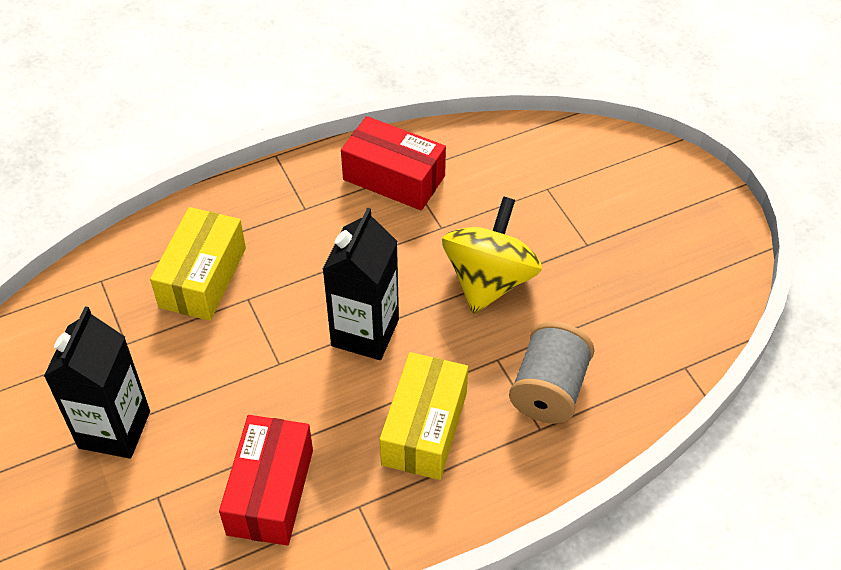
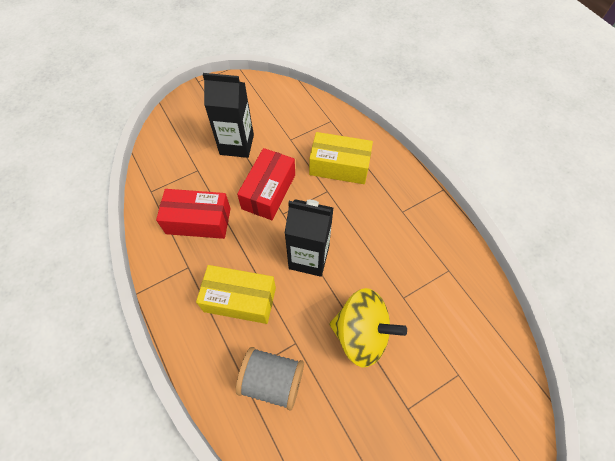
camera: 85 degrees right, 10 degrees up
(394, 178) = (441, 262): red box -> red box (268, 191)

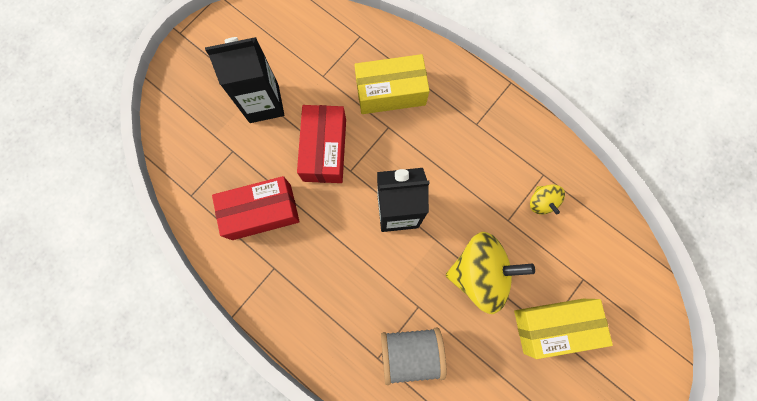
camera: 20 degrees left, 15 degrees up
(240, 299) = (344, 283): yellow box -> yellow box (553, 325)
(439, 292) = (541, 202): none -> yellow spinning top

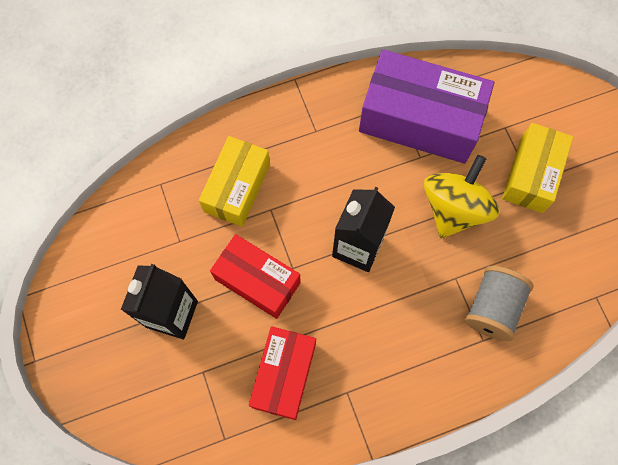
camera: 60 degrees left, 5 degrees down
(541, 202) = (420, 120): yellow spinning top -> purple box

